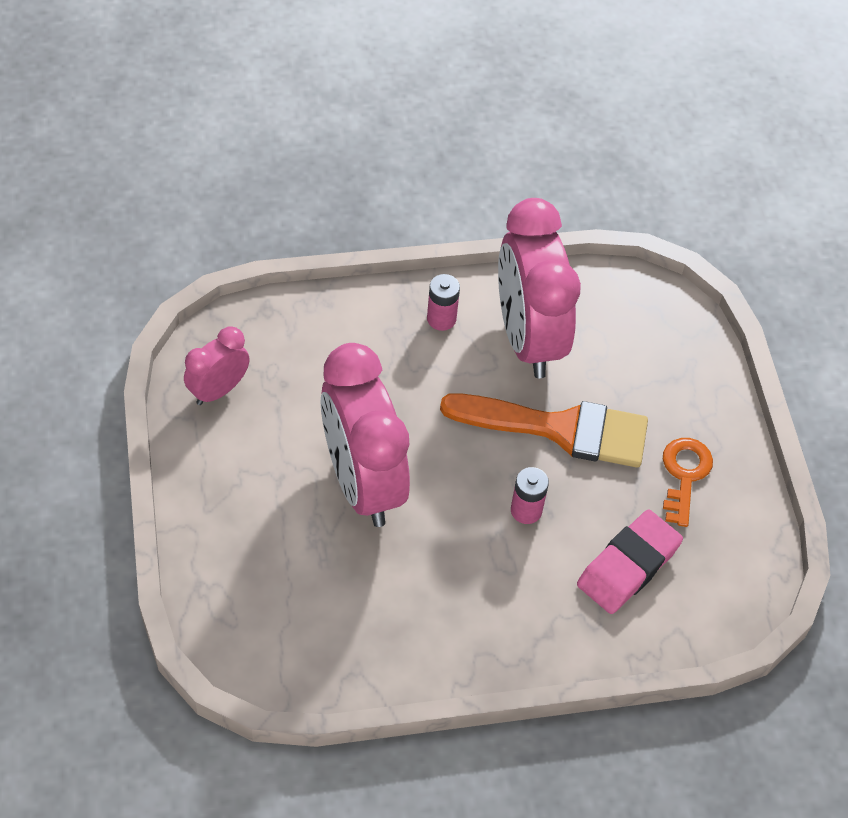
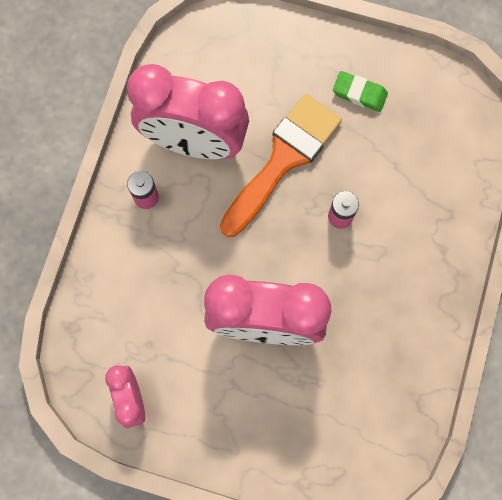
camera: 60 degrees left, 20 degrees up
(628, 566) = (414, 169): pink eraser -> none
(684, 475) = (359, 93): orange key -> green eraser

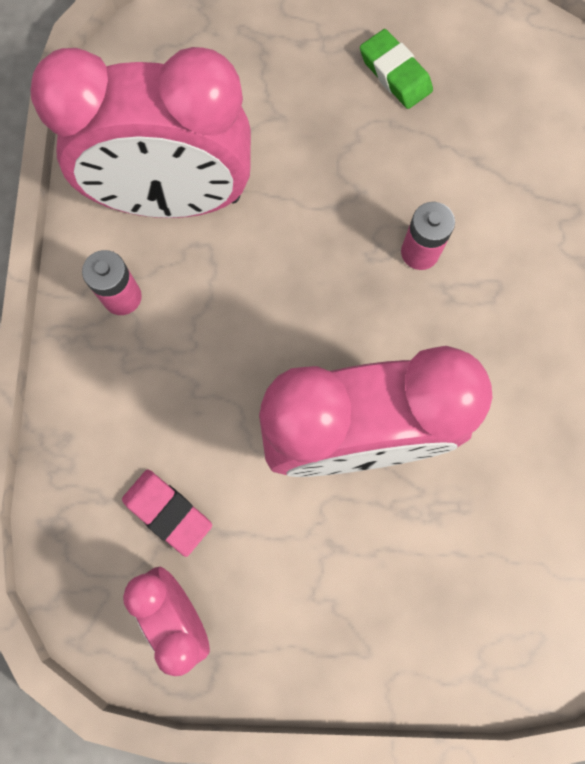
camera: 15 degrees left, 0 degrees up
(140, 337) = (168, 512): none -> pink eraser
(283, 159) = (312, 191): orange brush -> none
(359, 93) = (395, 74): green eraser -> green eraser turned 45 degrees clockwise

